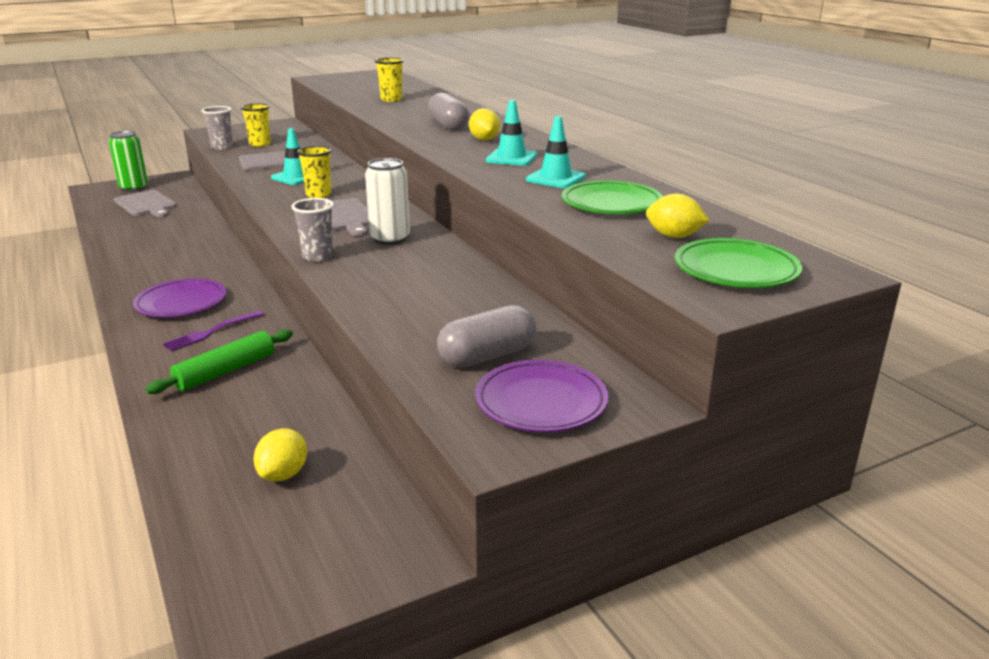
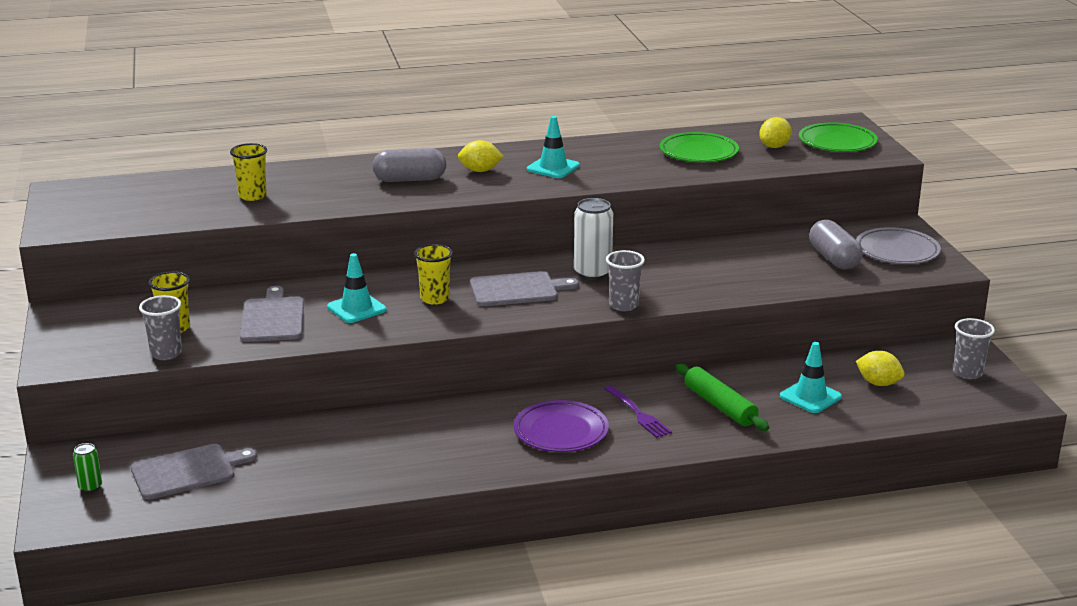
camera: 75 degrees left, 0 degrees up
(134, 188) = (90, 487): green can -> green can, size x0.52
(323, 559) = (967, 373): none -> grey cup
(541, 402) = (897, 251): purple plate -> grey plate
(556, 178) = (625, 160): turquoise traffic cone -> turquoise traffic cone (810, 397)

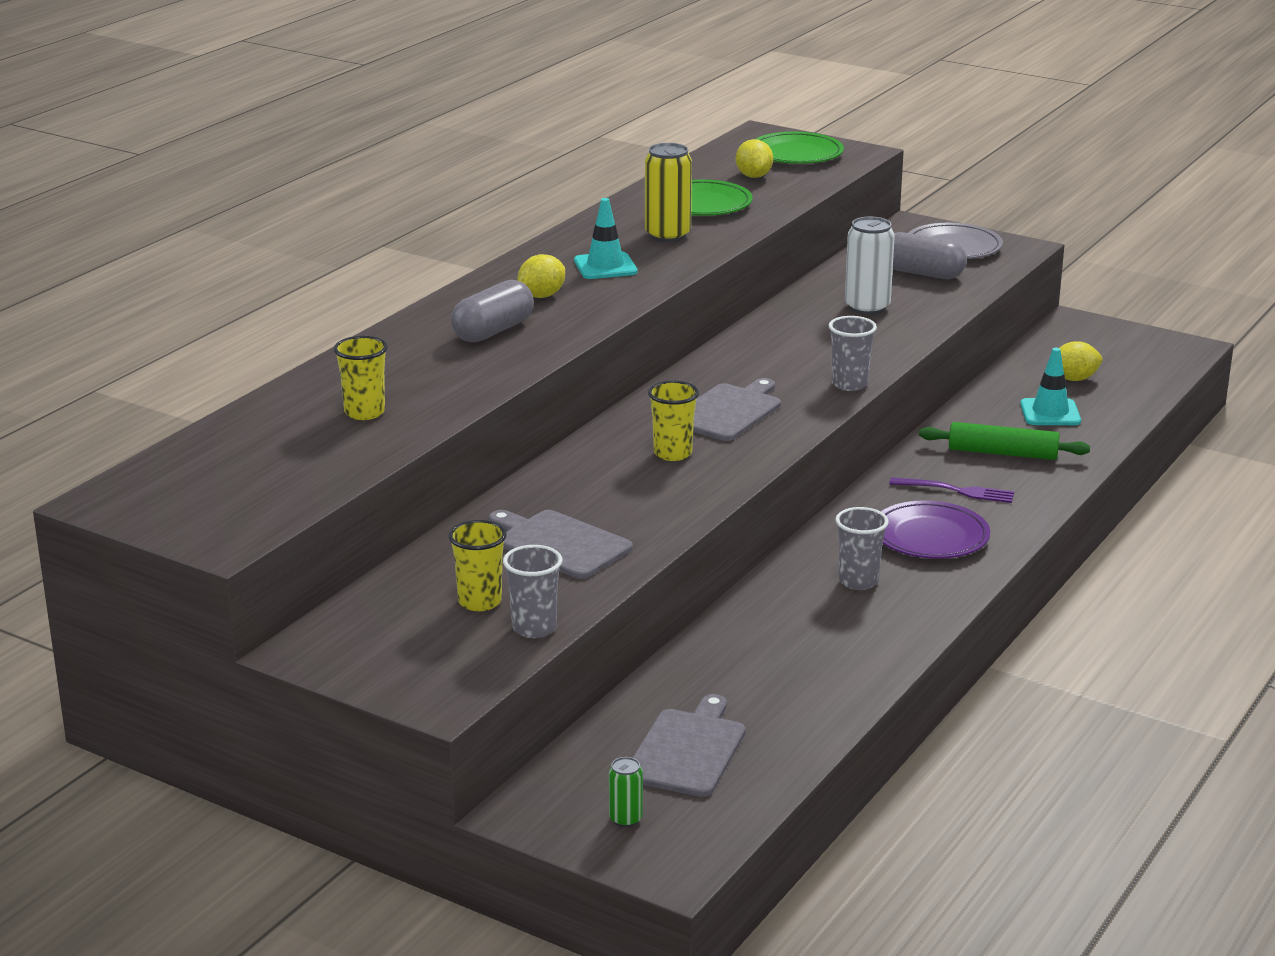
camera: 45 degrees left, 0 degrees up
(356, 308) = (620, 496): turquoise traffic cone -> none
(592, 273) = (758, 368): white can -> white can (867, 307)
(632, 163) = (667, 235): none -> yellow can
(967, 373) = (1115, 342): grey cup -> grey cup (858, 581)

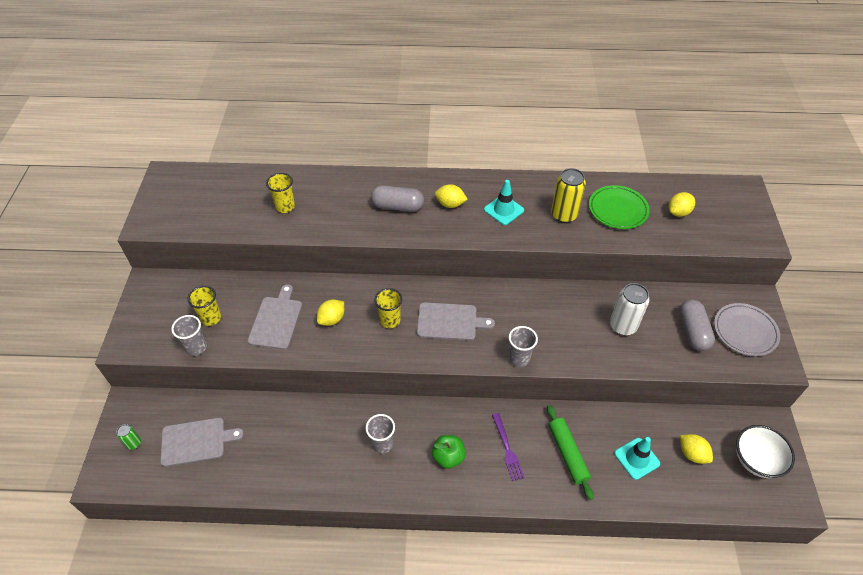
camera: 60 degrees right, 25 degrees up
(614, 497) = (332, 319): none -> yellow lemon
(796, 154) = (730, 215): green plate -> none
(930, 537) = (448, 457): purple plate -> green apple
(1115, 347) = (756, 460): none -> white bowl

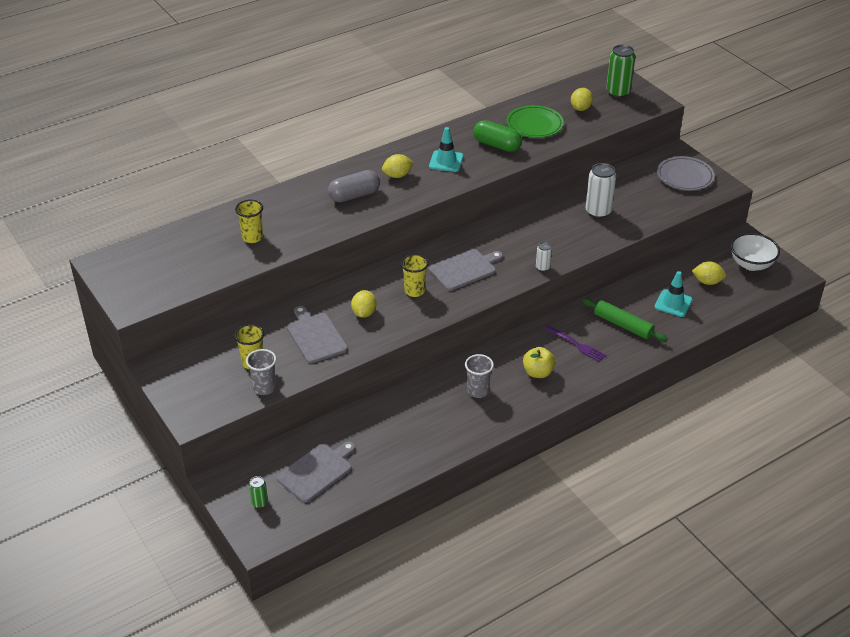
camera: 35 degrees left, 10 degrees down
(448, 457) = (538, 372): green apple -> yellow apple
(519, 358) = (542, 267): grey cup -> white can
(564, 215) = (497, 145): yellow can -> green capsule
(693, 331) = (650, 193): grey capsule -> none
(732, 212) = (618, 92): none -> green can

